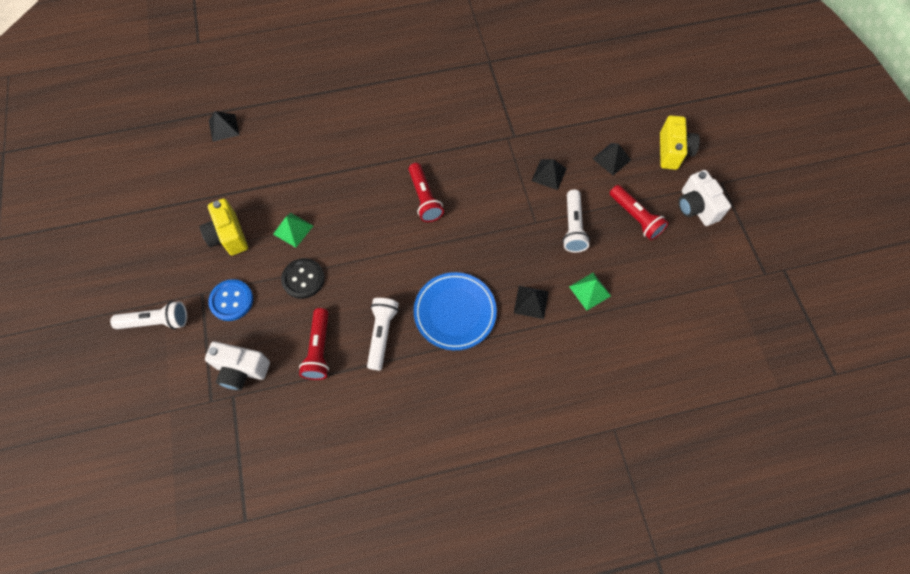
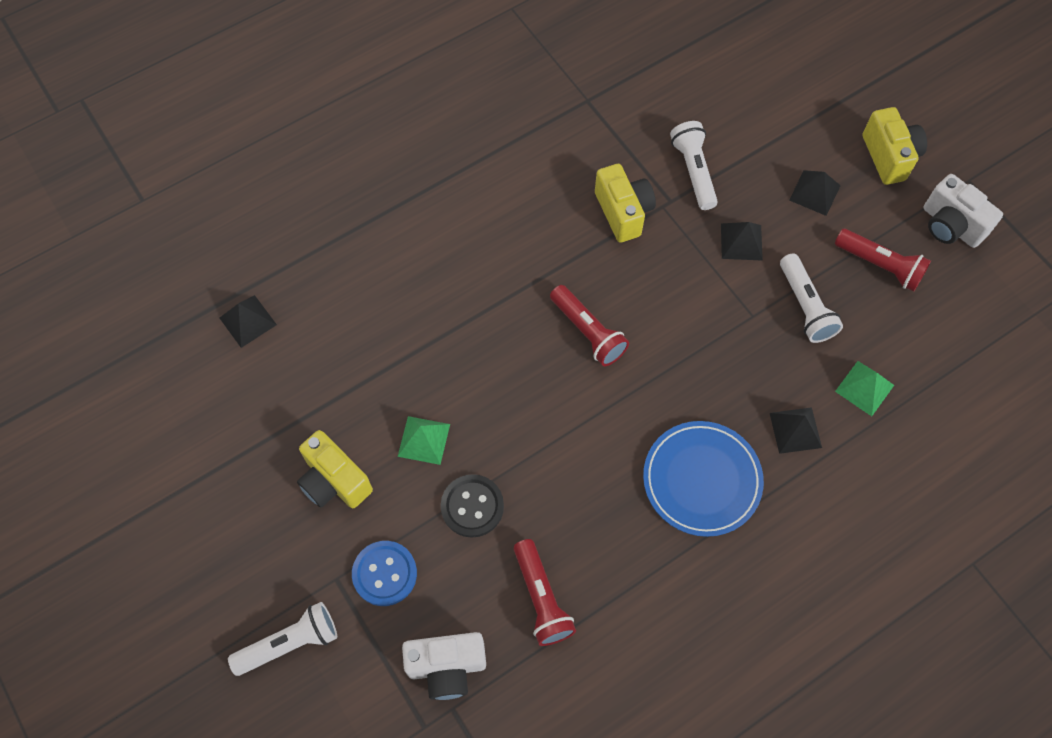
camera: 20 degrees left, 0 degrees up
(382, 334) = (618, 546): white flashlight -> white flashlight (694, 171)
(480, 134) = (623, 212): none -> yellow camera

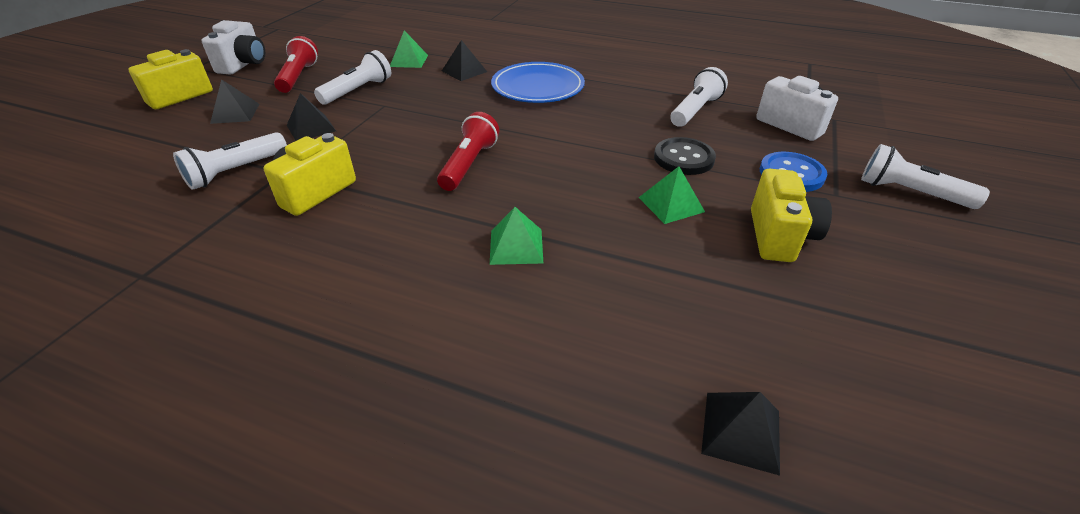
camera: 125 degrees left, 25 degrees down
(459, 306) = (516, 246): none -> green pyramid
(541, 598) = (695, 110): red flashlight -> white flashlight

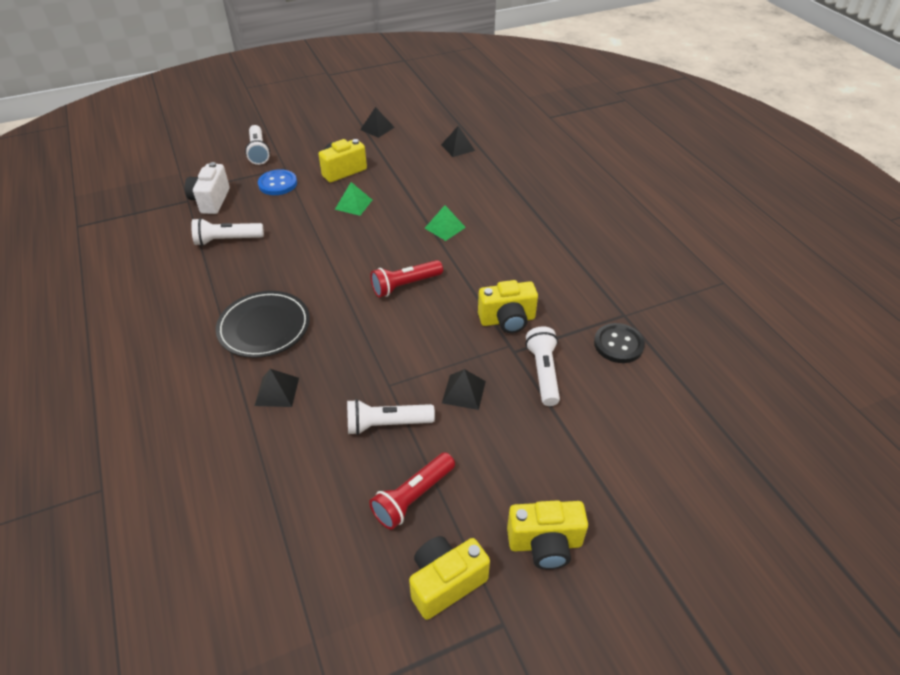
camera: 135 degrees left, 5 degrees up
(235, 113) = (507, 461): black pyramid -> black pyramid (377, 128)
(235, 171) = (543, 372): white flashlight -> white flashlight turned 90 degrees counterclockwise
(244, 64) = (445, 582): white camera -> yellow camera
(409, 61) = (293, 450): green pyramid -> none
(538, 87) = (264, 327): blue plate -> black plate
(683, 158) = (301, 219): black button -> black button (618, 344)

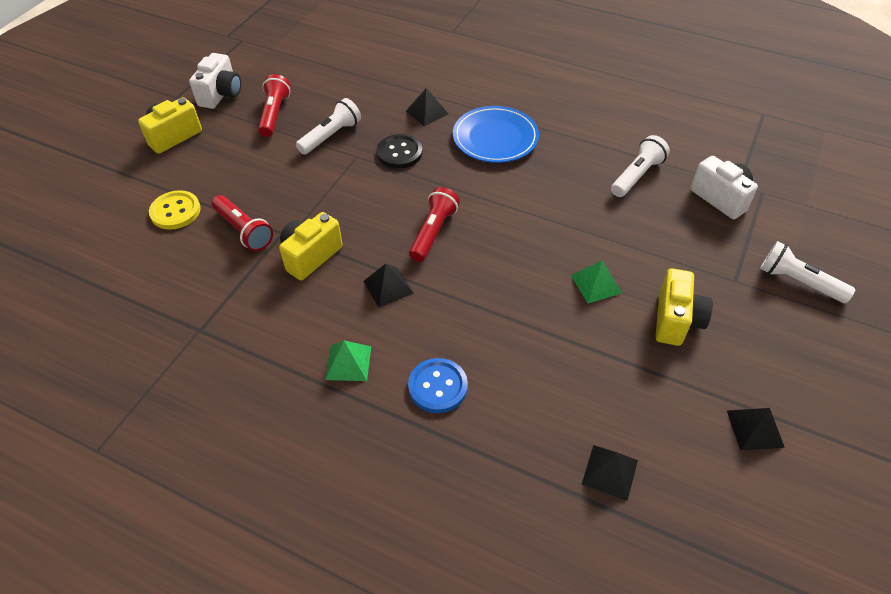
camera: 140 degrees right, 5 degrees up
(264, 327) = (495, 138): black plate -> blue plate
(278, 184) = (704, 256): blue button -> blue button (438, 386)
(445, 227) = (470, 318): green pyramid -> green pyramid (348, 362)
(445, 582) = (221, 95): yellow camera -> white camera
(464, 392) = (296, 182): black pyramid -> black pyramid (388, 287)
(543, 372) = (244, 231): white flashlight -> red flashlight
(593, 431) = (175, 211): none -> yellow button
(618, 344) = (190, 294): black button -> black button (399, 153)

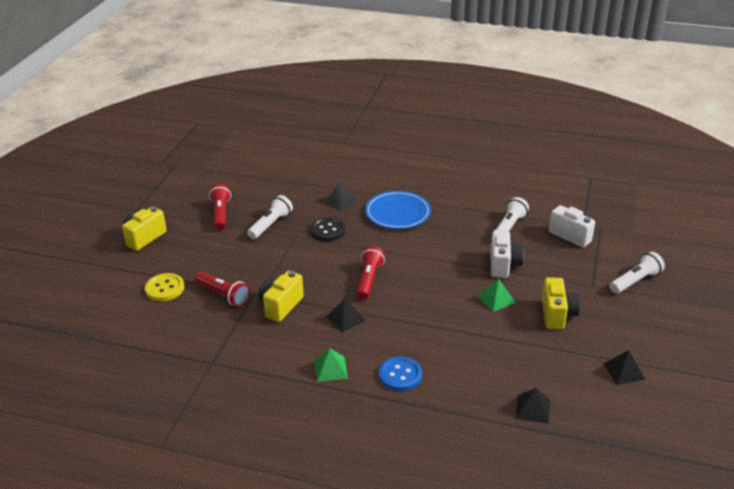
camera: 10 degrees left, 15 degrees down
(221, 95) = (173, 205): white camera -> white camera (503, 265)
(798, 282) = (635, 281): white flashlight -> white flashlight turned 120 degrees clockwise

